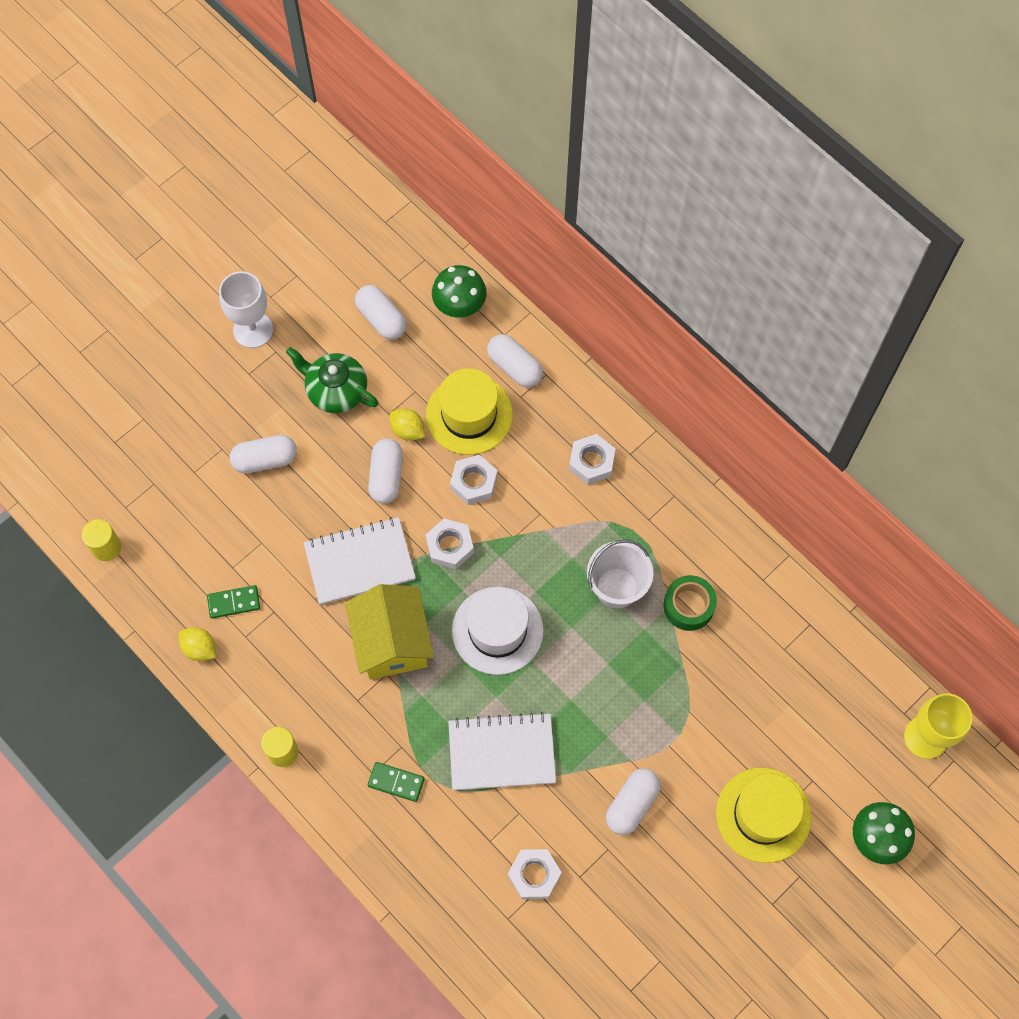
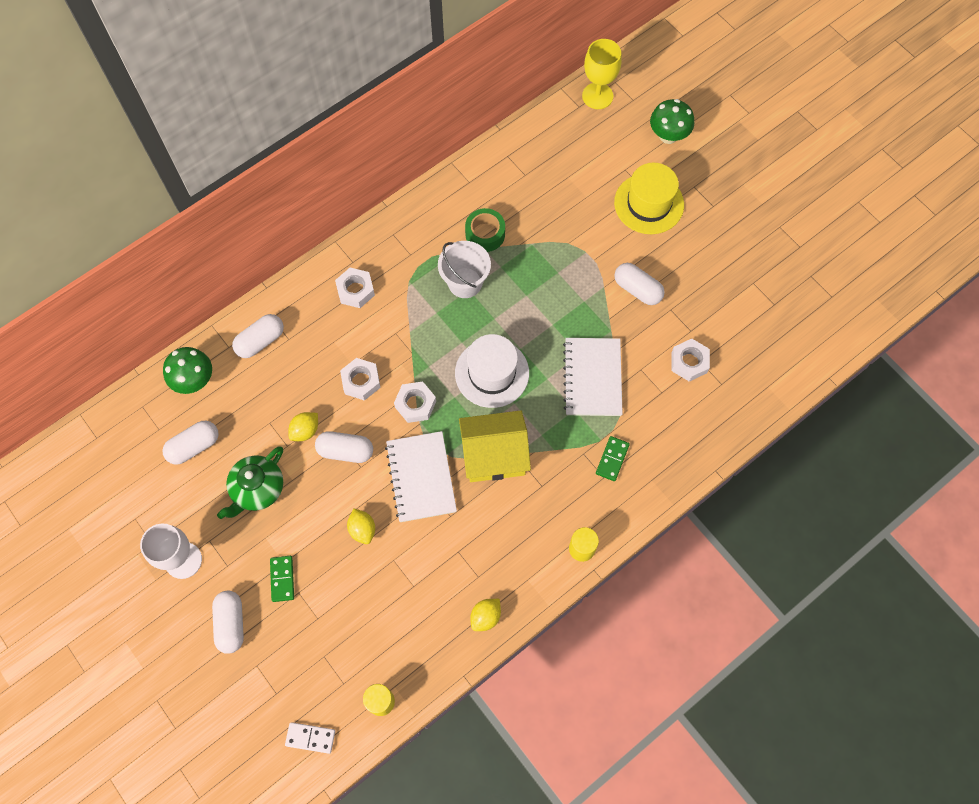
camera: 85 degrees left, 0 degrees up
(69, 482) = (310, 737): none -> white domino
(234, 602) = (446, 585): green domino -> green domino (282, 579)
(265, 460) = (315, 553): white capsule -> white capsule (231, 623)
(295, 506) = (362, 529): none -> yellow lemon
(469, 414) = (298, 380): yellow hat -> none

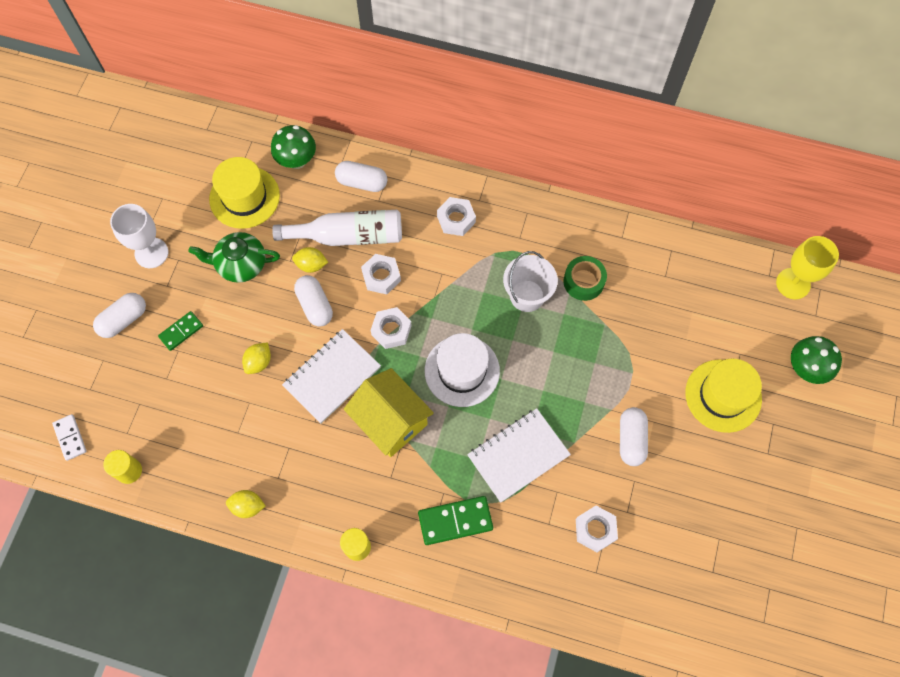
camera: 55 degrees right, 0 degrees up
(194, 446) = (244, 197): white capsule -> yellow hat
(302, 384) = (348, 236): none -> white bottle
(612, 459) = (455, 521): green domino -> green domino, size x1.58

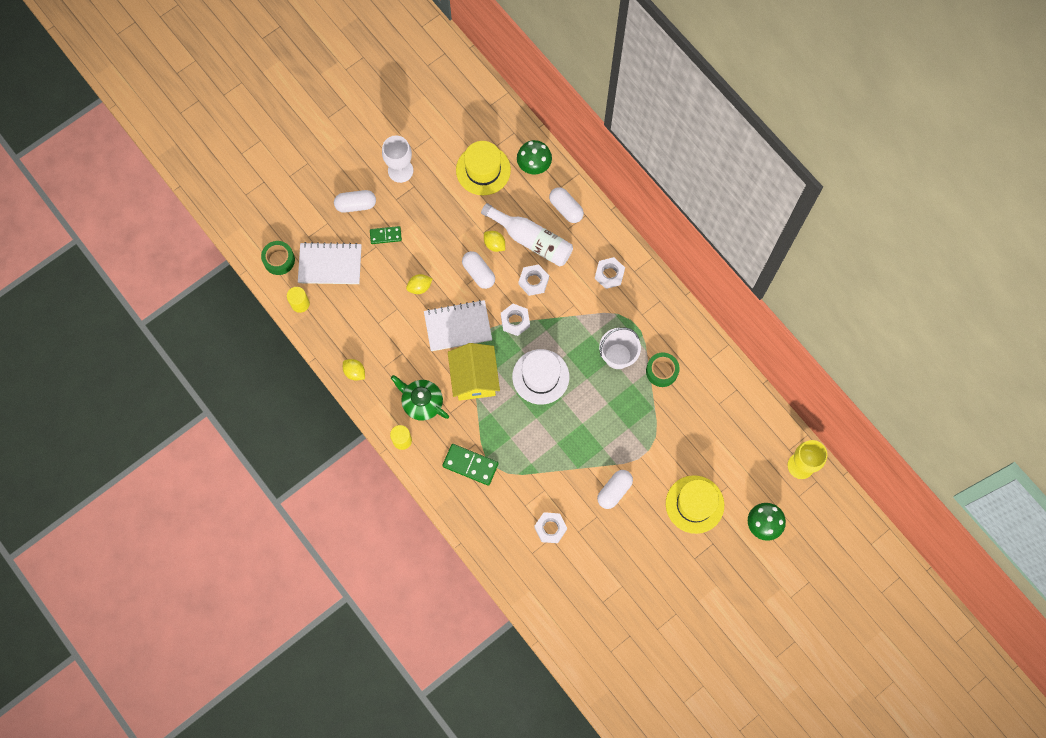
camera: 35 degrees right, 5 degrees up
(70, 437) = (279, 260): white domino -> green tape
(240, 264) = (450, 215): green teapot -> green teapot (422, 402)
(315, 305) = (478, 273): white capsule -> white capsule turned 45 degrees counterclockwise
(518, 455) = (537, 452): white notebook -> white notebook (330, 264)

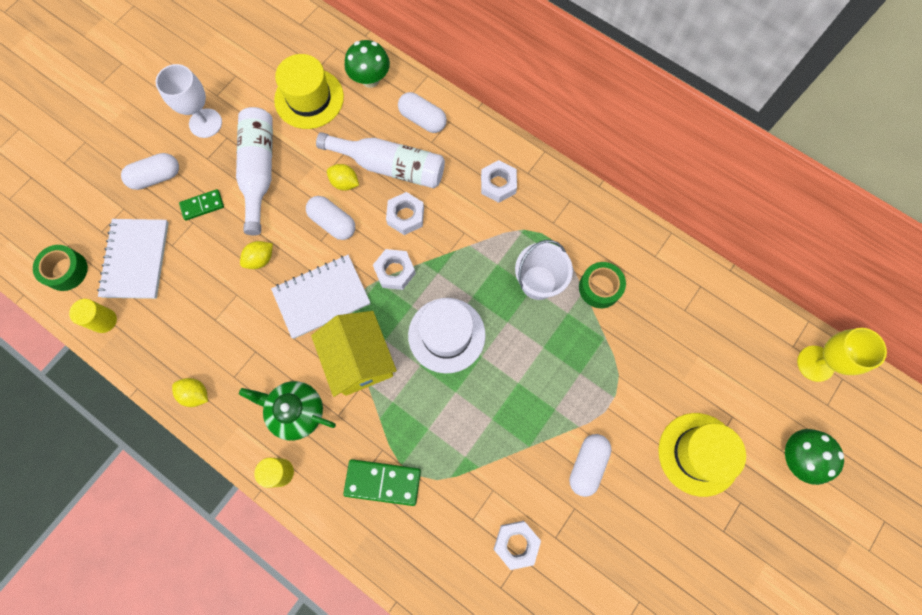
camera: 15 degrees left, 0 degrees up
(330, 264) = (136, 259): white notebook -> white notebook turned 75 degrees counterclockwise
(433, 219) = (259, 171): none -> white bottle

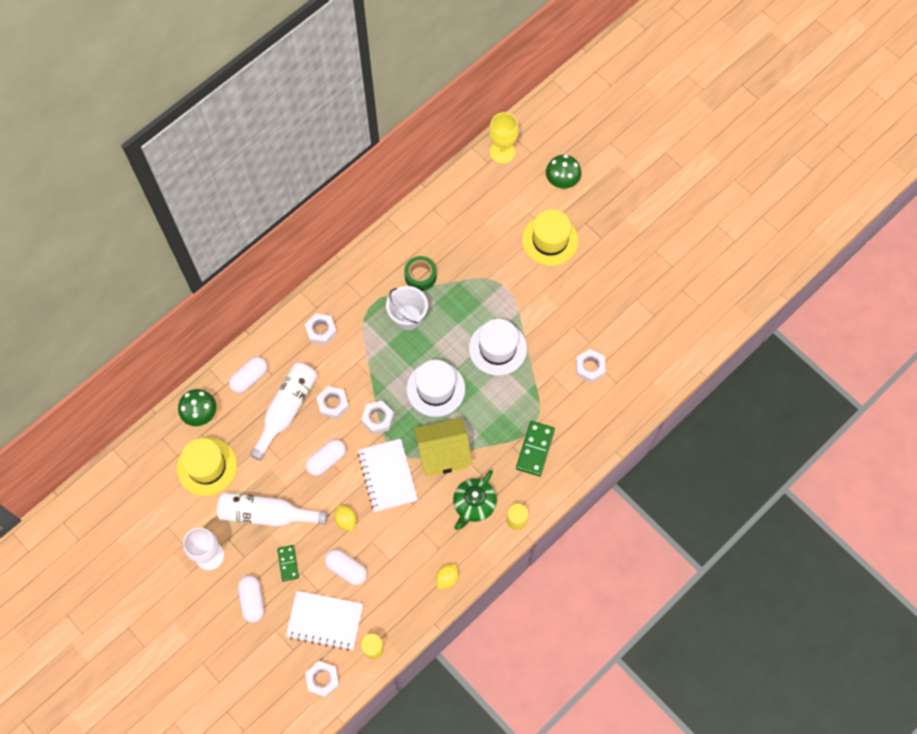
camera: 80 degrees left, 5 degrees down
(66, 270) = (322, 680): green tape -> white nut
(345, 183) = (293, 447): yellow lemon -> none
(519, 406) = (497, 348): none -> white hat
(587, 465) = (545, 312): white capsule -> white capsule (346, 569)

